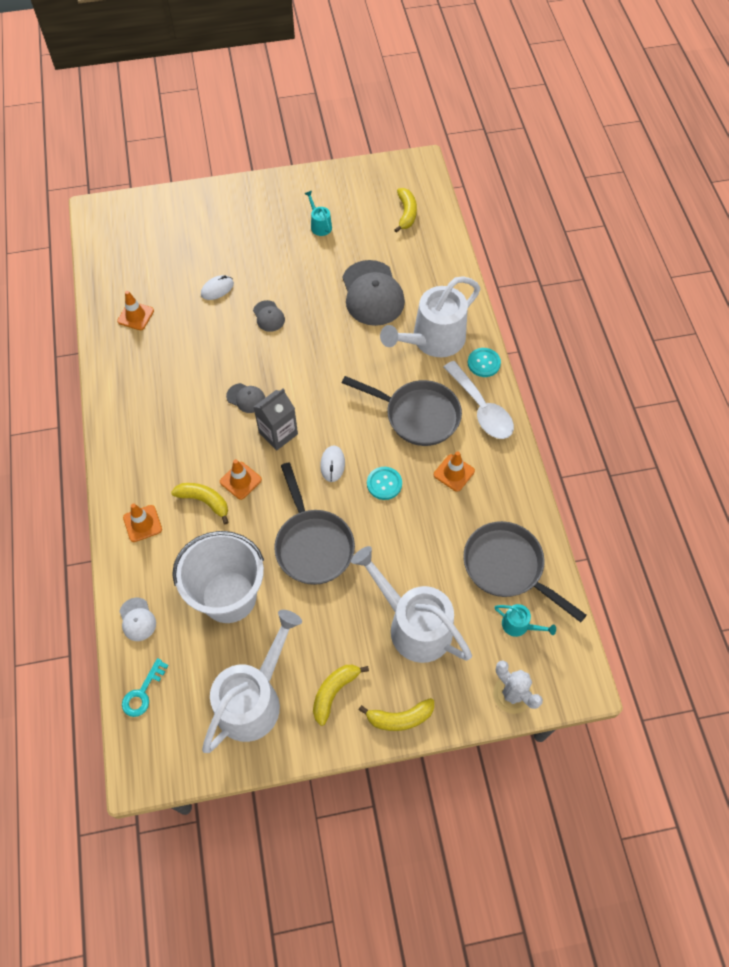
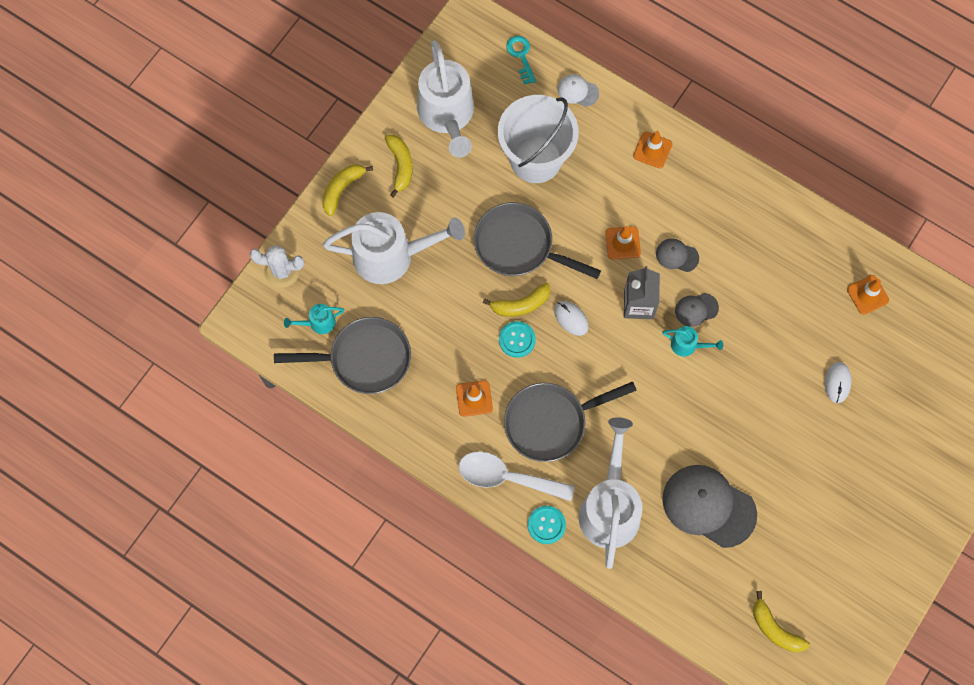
camera: 135 degrees right, 10 degrees up
(204, 501) = (630, 204): yellow banana -> yellow banana (521, 305)
(268, 316) = (766, 398): grey cap -> grey cap (677, 255)
(319, 225) = (834, 536): turquoise watering can -> turquoise watering can (688, 345)

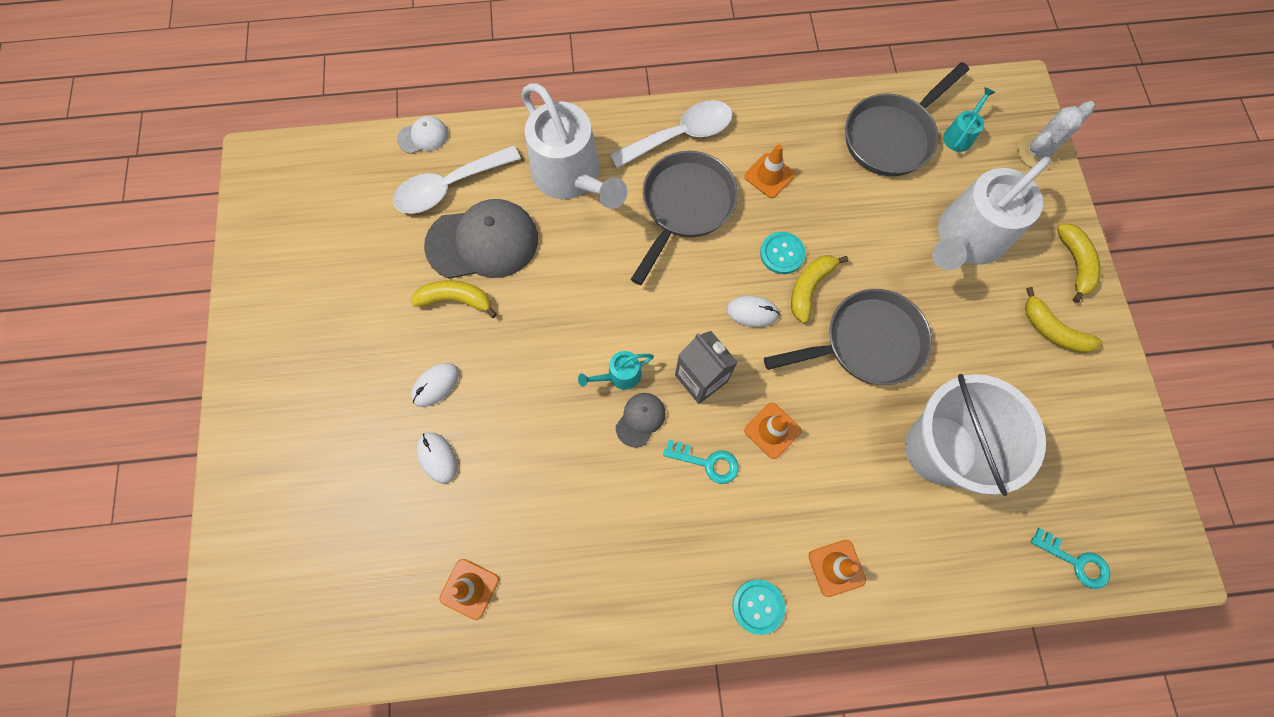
camera: 140 degrees right, 0 degrees up
(447, 116) = (1069, 422): white watering can -> none
(546, 525) = (614, 124): turquoise button -> turquoise button (758, 606)
(577, 91) = (978, 571): white cap -> white cap (423, 136)
(677, 255) = (707, 462): grey cap -> turquoise key
(701, 569) = (449, 186): none -> white spoon
(775, 629) = (347, 186): yellow banana -> yellow banana (456, 299)
(808, 429) = (435, 385): none -> white mouse

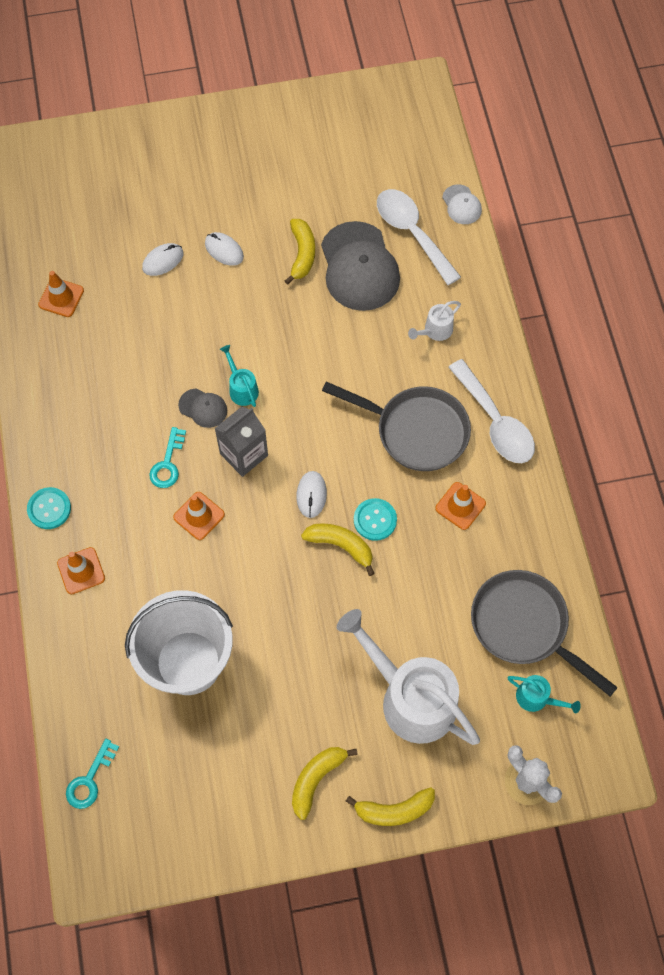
camera: 85 degrees right, 5 degrees down
(572, 177) = (435, 331): white watering can -> white watering can, size x0.43
(866, 343) = (288, 598): grey pan -> none

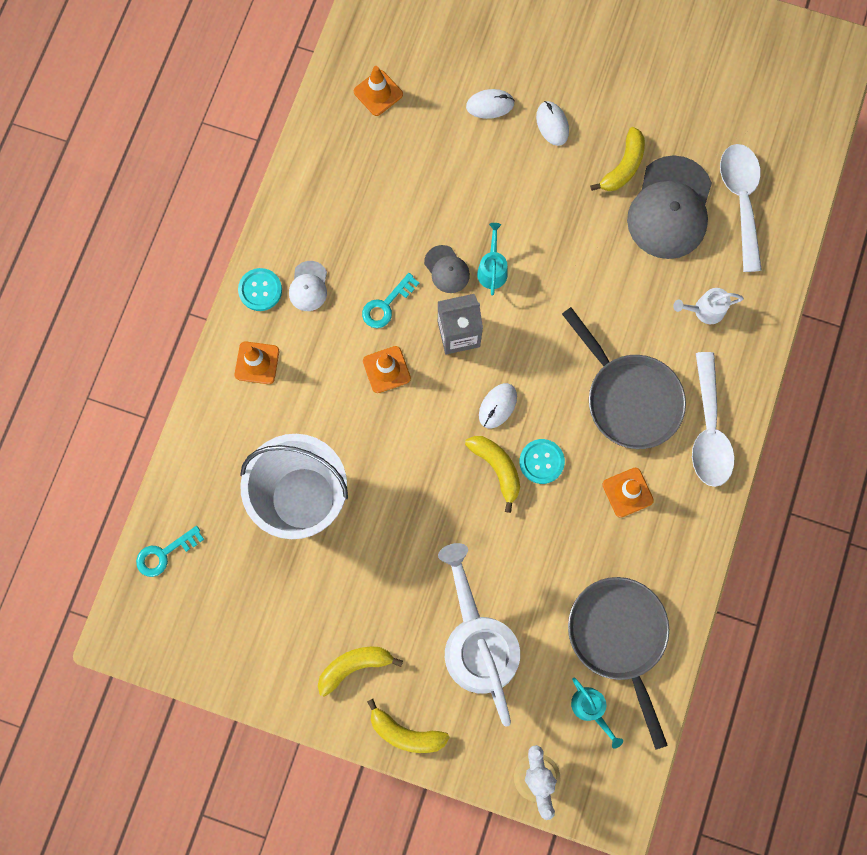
camera: 30 degrees right, 10 degrees up
(461, 205) = (806, 197): white cap -> white cap (308, 286)

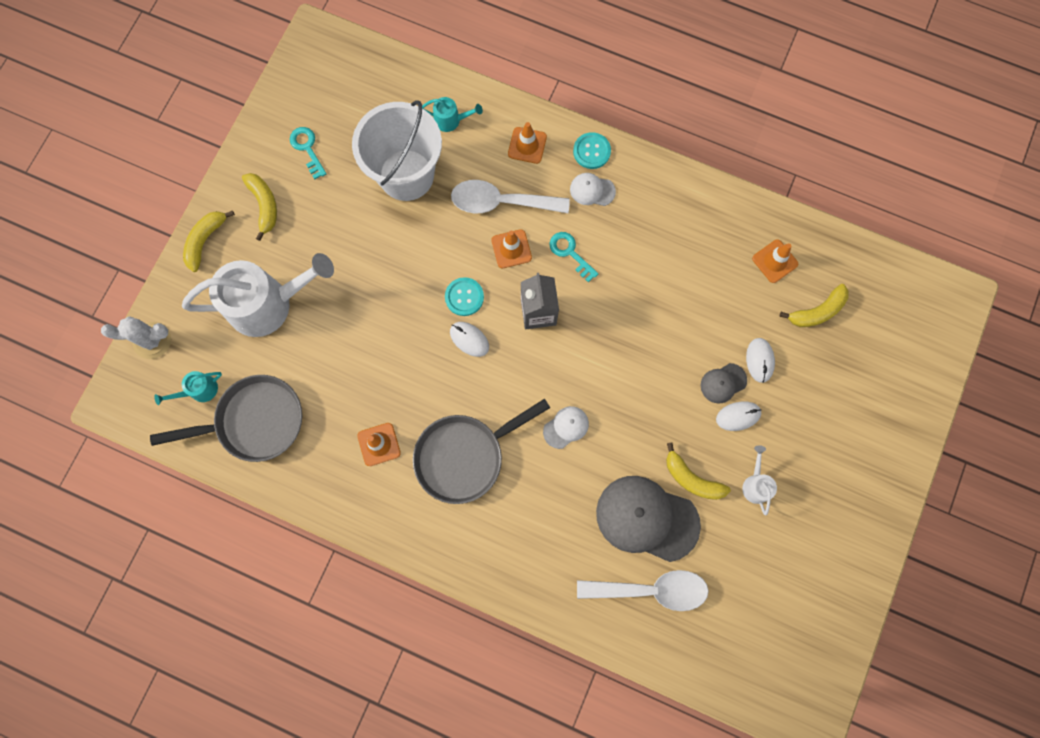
camera: 95 degrees right, 0 degrees up
(164, 553) = (375, 69): turquoise key -> turquoise key (307, 149)
(447, 269) = (599, 307): grey cap -> grey cap (723, 383)
(492, 269) = (597, 347): turquoise watering can -> turquoise watering can (451, 120)
(497, 468) = (414, 333): yellow banana -> yellow banana (817, 311)
(541, 461) = (415, 372): turquoise button -> turquoise button (464, 297)
(584, 295) = (566, 427): none -> white cap
(704, 310) = (542, 538): white watering can -> white watering can (755, 484)
(708, 430) = (427, 525): white spoon -> white spoon (501, 202)

